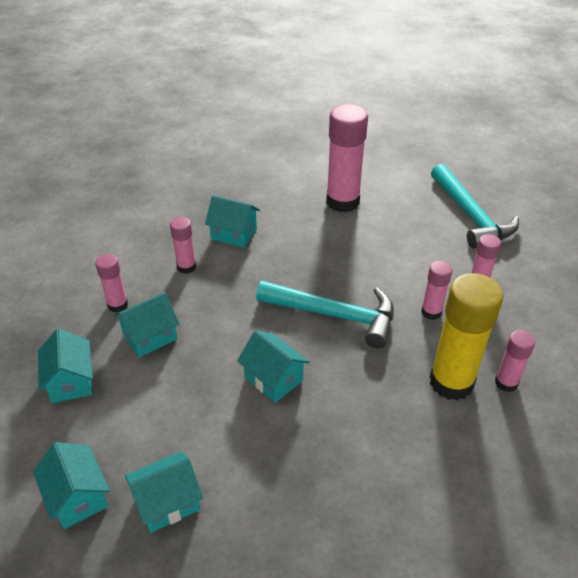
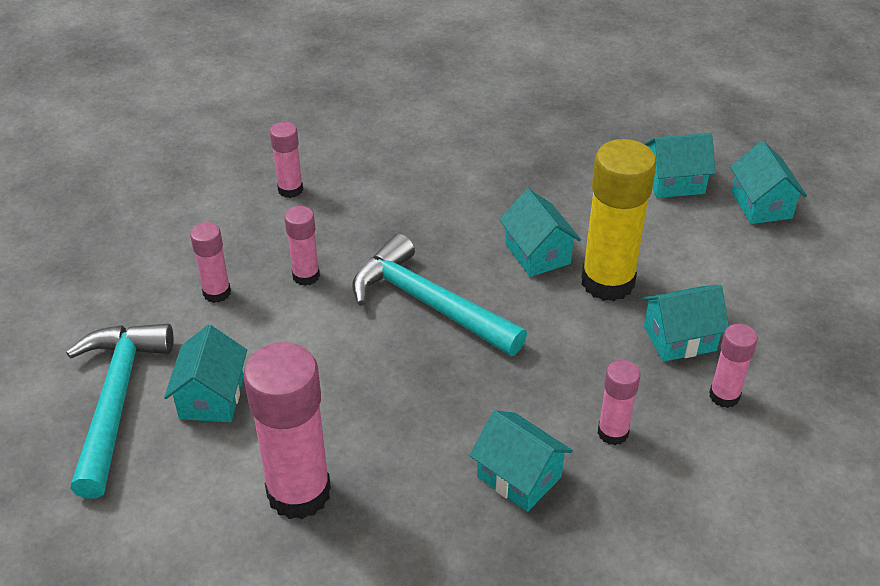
camera: 160 degrees left, 0 degrees up
(71, 381) = (781, 310): turquoise house -> turquoise house (211, 397)
(451, 382) = (346, 203): yellow glue stick -> yellow glue stick (607, 282)

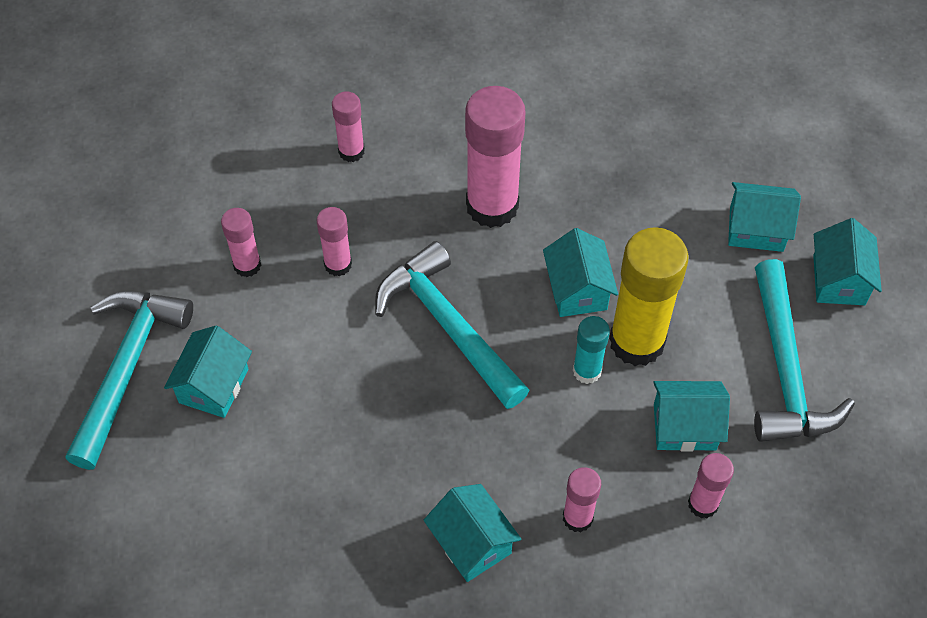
camera: 15 degrees right, 15 degrees up
(299, 493) = (266, 509): pink glue stick -> pink glue stick (492, 206)
(572, 313) = (587, 371): none -> turquoise glue stick
(748, 277) = (785, 369): none -> turquoise hammer

